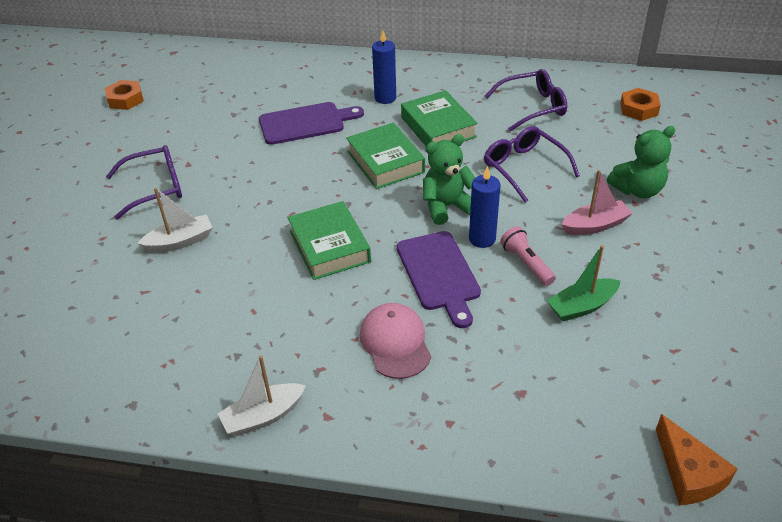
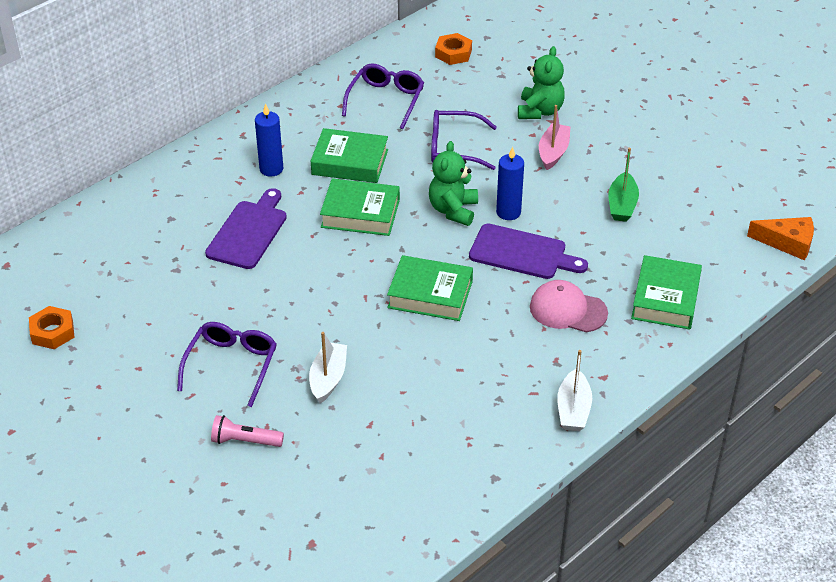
camera: 55 degrees left, 0 degrees up
(484, 408) = (665, 298): none -> green book
(526, 263) = (556, 206): pink flashlight -> pink flashlight (245, 441)

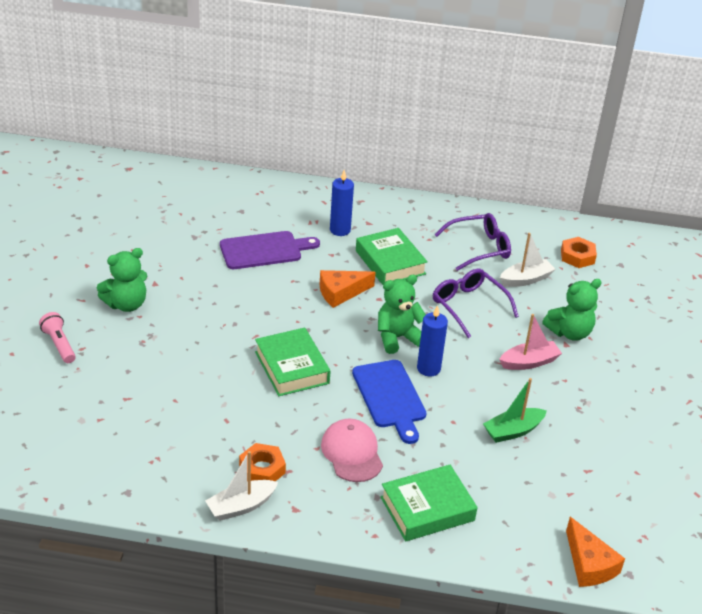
camera: 50 degrees right, 5 degrees down
(52, 332) = (86, 215): orange nut -> orange nut (262, 469)
(231, 365) = (126, 304): purple glasses -> green teddy bear
(328, 378) = (155, 356): white boat -> white boat (526, 279)
(360, 213) = (341, 293): green book -> orange cheese
(522, 253) = (390, 397): purple cutting board -> blue cutting board

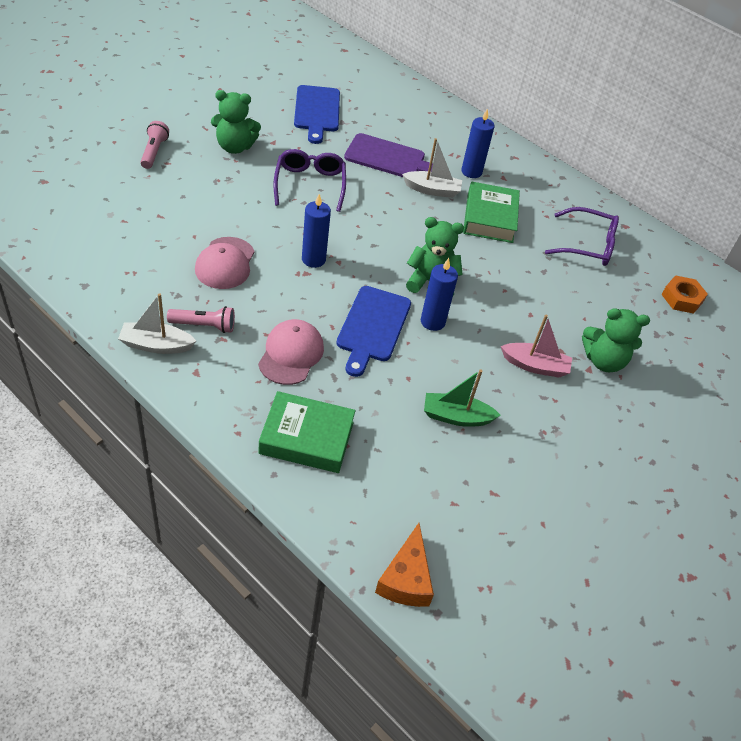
camera: 30 degrees right, 10 degrees up
(163, 237) = (317, 111): none -> blue cutting board
(225, 409) = (225, 263): none -> pink cap
(262, 469) = (204, 325): orange nut -> pink flashlight
(291, 367) = (313, 259): green book -> blue candle
(341, 293) = (419, 221): orange cheese -> none
(468, 306) = (526, 288): purple glasses -> purple glasses (310, 184)
(526, 279) = (607, 293): white boat -> white boat (432, 190)

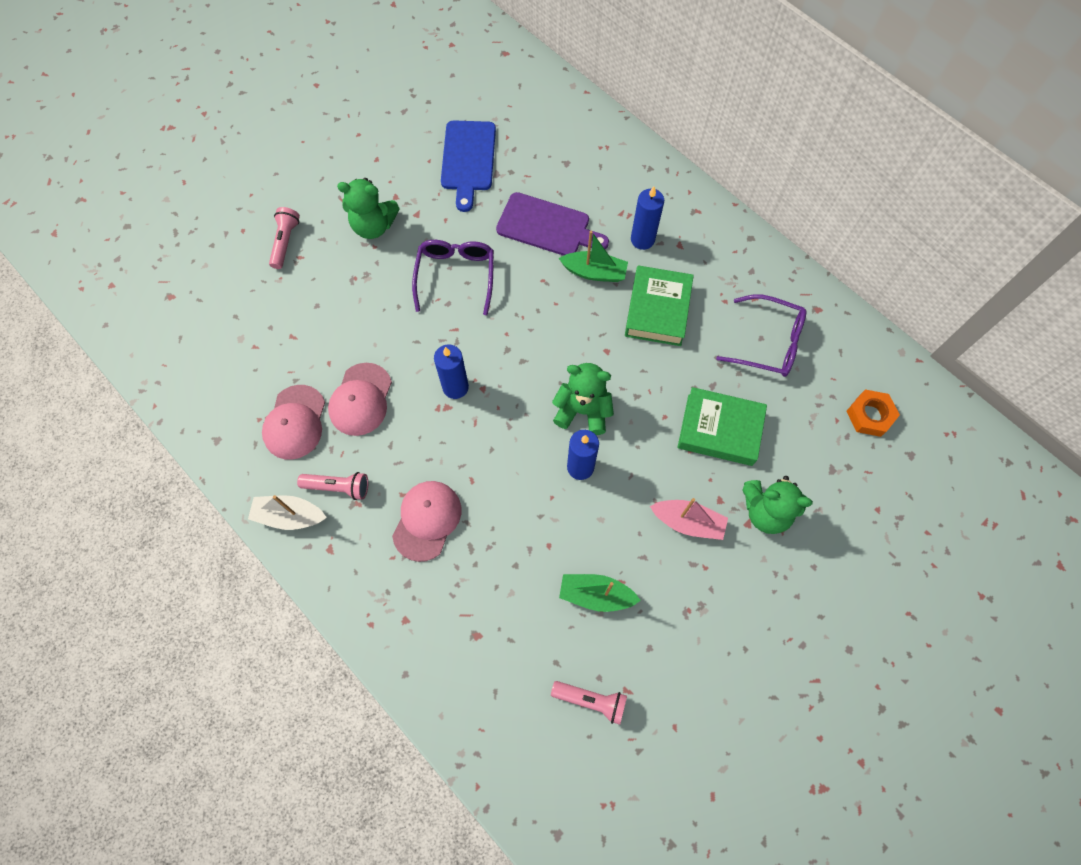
camera: 10 degrees right, 20 degrees up
(162, 276) = (295, 422): none -> pink cap
(306, 437) = (439, 628): green book -> green book (719, 429)
(372, 327) = (514, 478): blue cutting board -> none
(406, 578) = (530, 795): orange cheese -> none
(432, 190) = (594, 272): white boat -> green boat
(460, 500) = (591, 700): none -> pink flashlight

